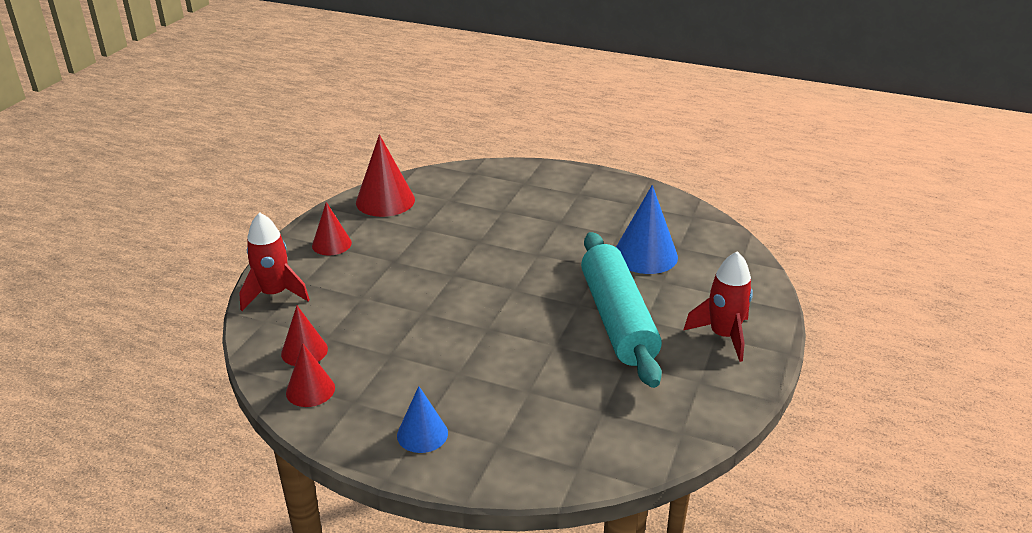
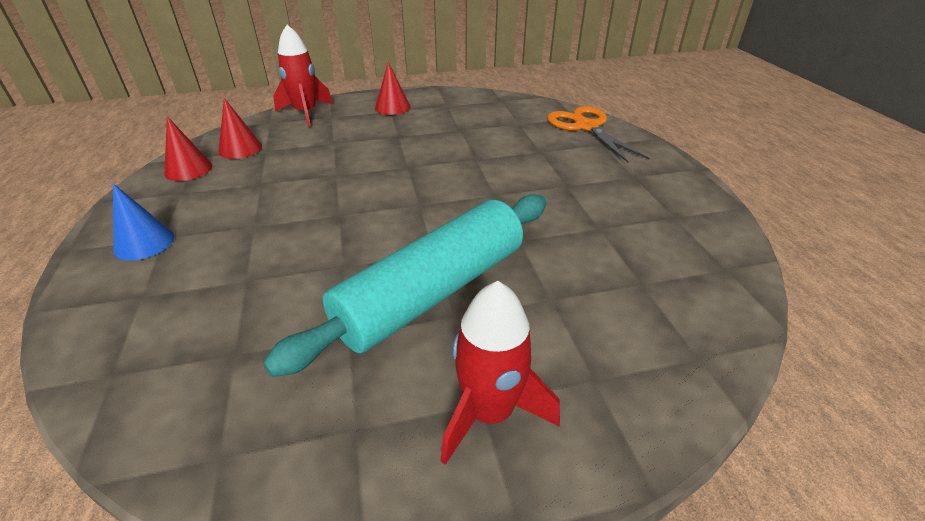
camera: 55 degrees right, 5 degrees up
(385, 201) = (477, 103): red cone -> none
(492, 176) = (586, 127): none -> orange scissors
(645, 255) = (587, 263): blue cone -> none

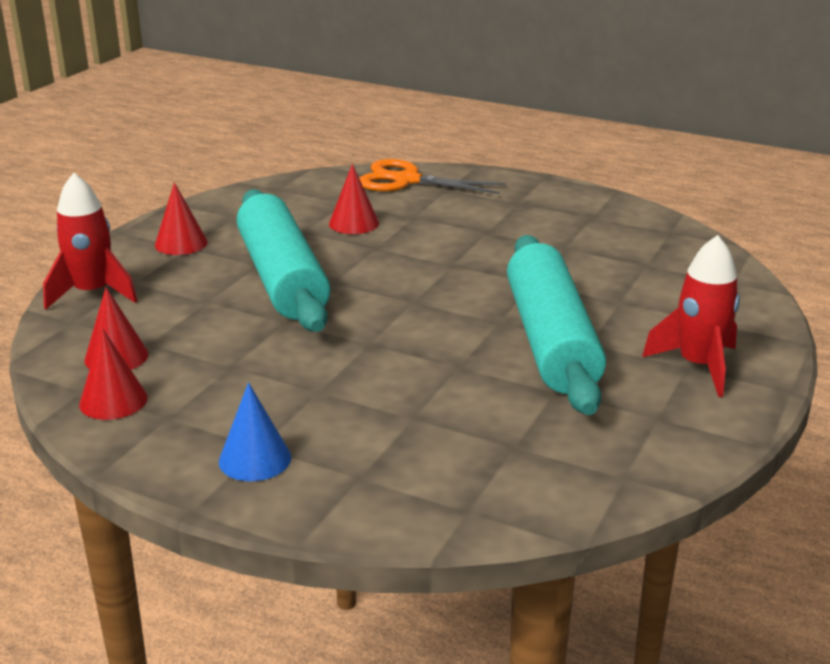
camera: 50 degrees left, 10 degrees down
(389, 149) = (281, 278): none -> turquoise rolling pin
(496, 138) = (354, 223): none -> red cone

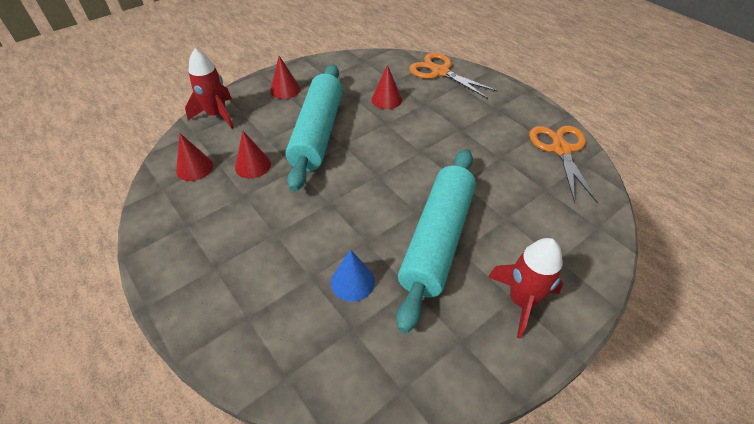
camera: 25 degrees right, 20 degrees up
(113, 401) = (170, 201): red cone -> red cone (253, 165)
(255, 459) = (204, 277): blue cone -> blue cone (352, 281)
(634, 224) = (561, 149): none -> orange scissors

